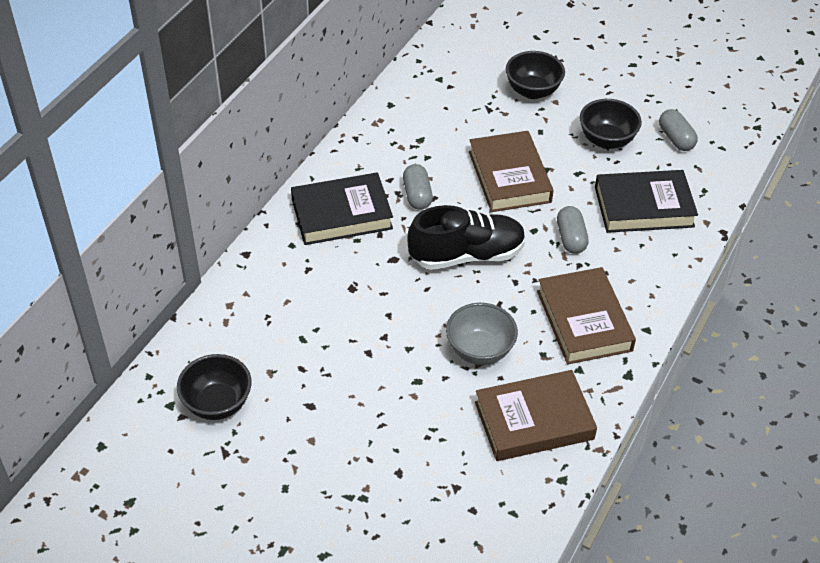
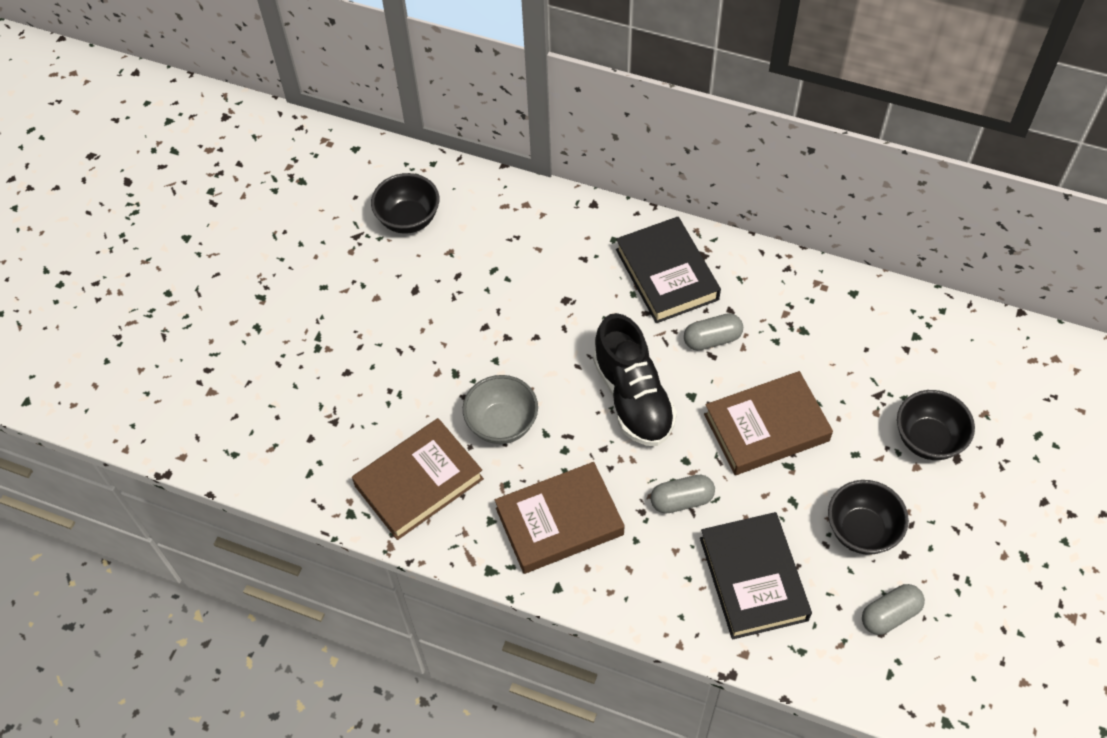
camera: 85 degrees right, 10 degrees up
(534, 421) = (419, 482): brown book -> brown book turned 75 degrees clockwise

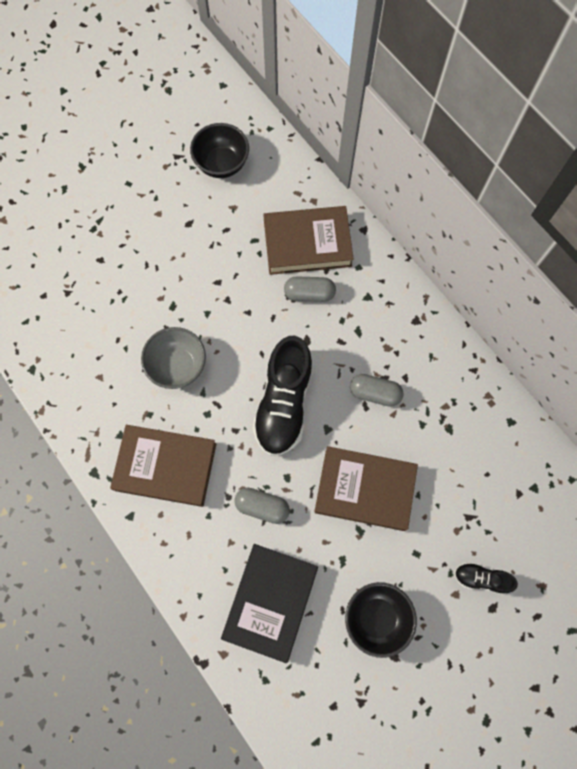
camera: 30 degrees right, 15 degrees up
(419, 482) = (92, 375): brown book -> brown book (307, 244)
(667, 274) = (378, 320): black book -> none
(890, 614) = (349, 697): grey capsule -> grey capsule (309, 293)
(927, 439) = (481, 578): black bowl -> black shoe

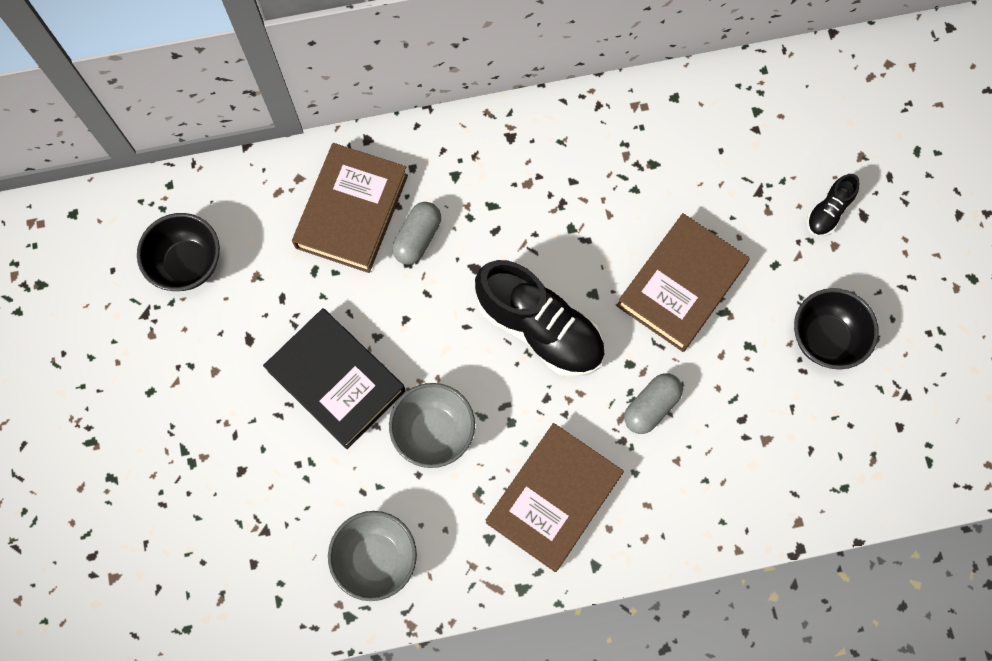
camera: 65 degrees left, 0 degrees up
(77, 368) = (376, 558): none -> grey bowl
(270, 601) = (762, 444): black book -> black book (336, 380)
(375, 393) = (575, 222): grey capsule -> none

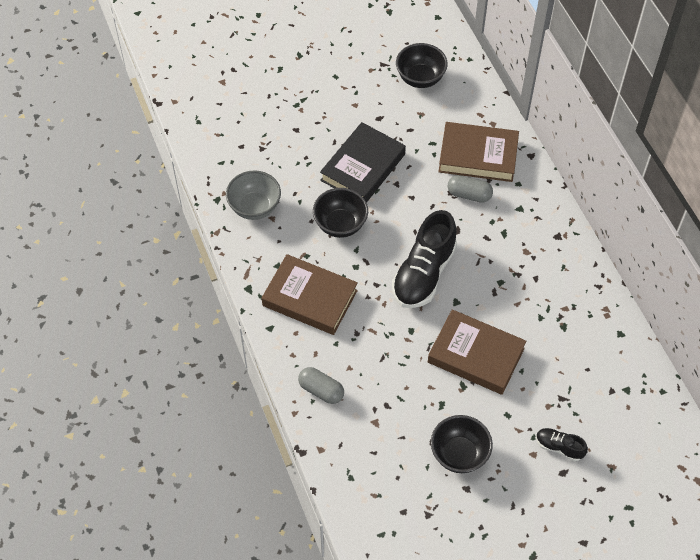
camera: 80 degrees right, 15 degrees down
(434, 432) = (340, 224): grey bowl -> black bowl
(651, 406) = (384, 347): grey capsule -> grey capsule (321, 390)

